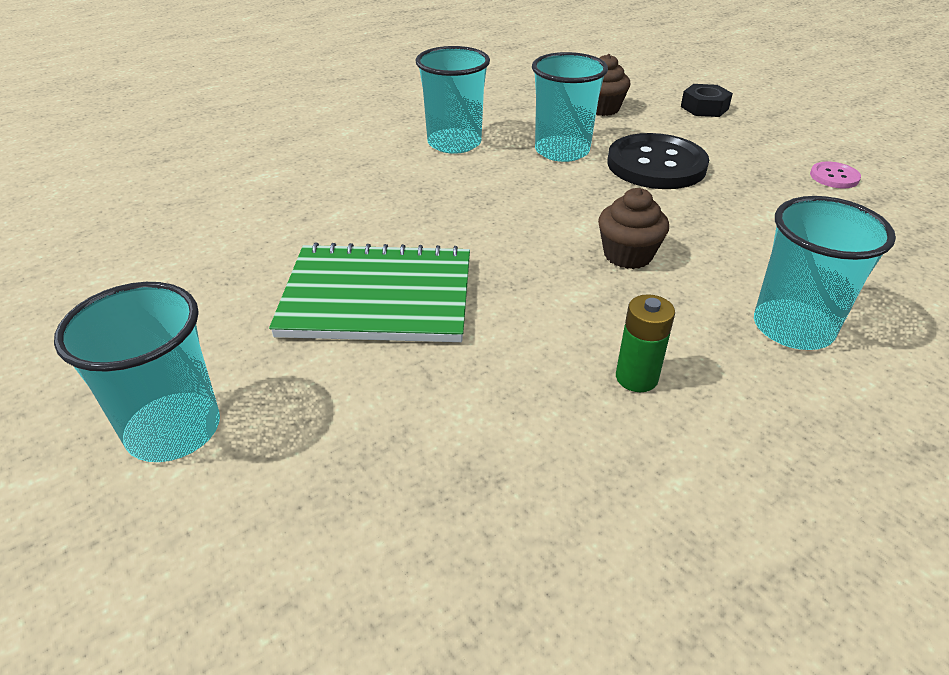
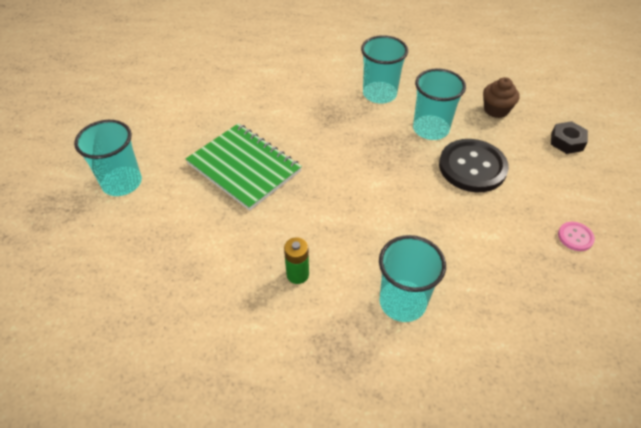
camera: 40 degrees right, 10 degrees up
(628, 255) = (378, 213): brown cupcake -> none

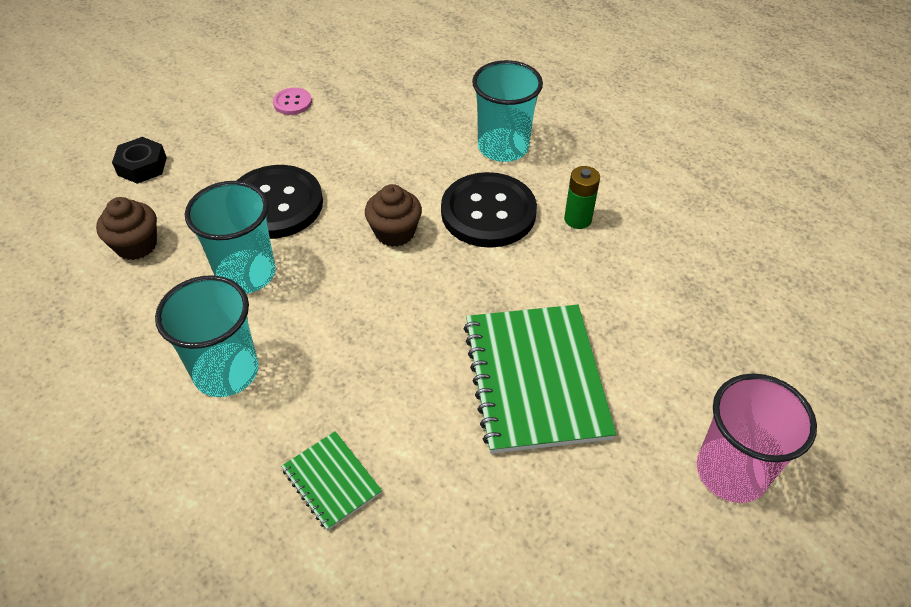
camera: 140 degrees left, 0 degrees up
(122, 183) = (731, 471): turquoise cup -> pink cup
(293, 89) = (331, 481): none -> green notebook
(356, 241) = (488, 212): none -> black button
(392, 193) = (395, 232): none -> brown cupcake

